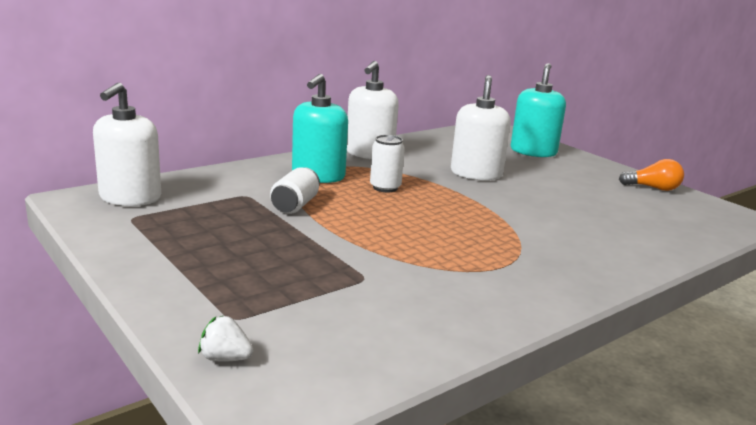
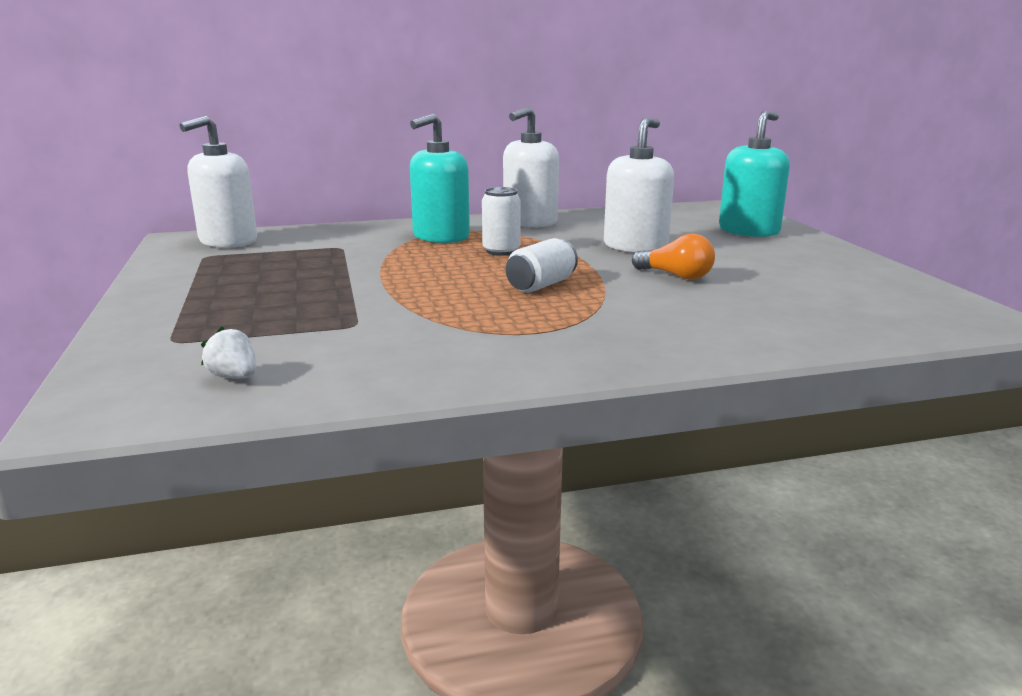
camera: 25 degrees right, 0 degrees up
(225, 358) = (115, 370): white strawberry -> white strawberry (234, 377)
(295, 205) = (377, 259): white can -> white can (541, 285)
(653, 188) = (878, 277): orange light bulb -> orange light bulb (676, 276)

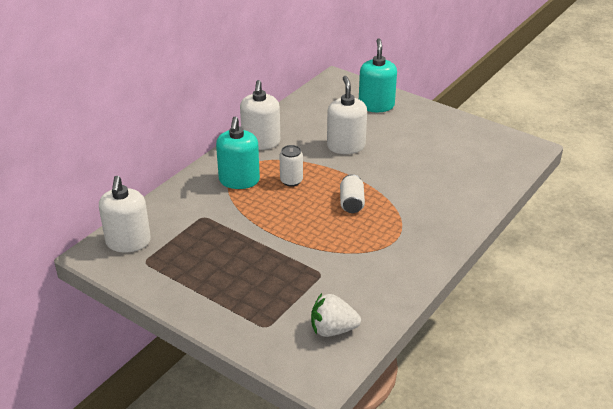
camera: 40 degrees left, 15 degrees up
(234, 377) = (333, 330): white strawberry -> white strawberry, size x1.74
(676, 276) = (395, 167): orange light bulb -> none

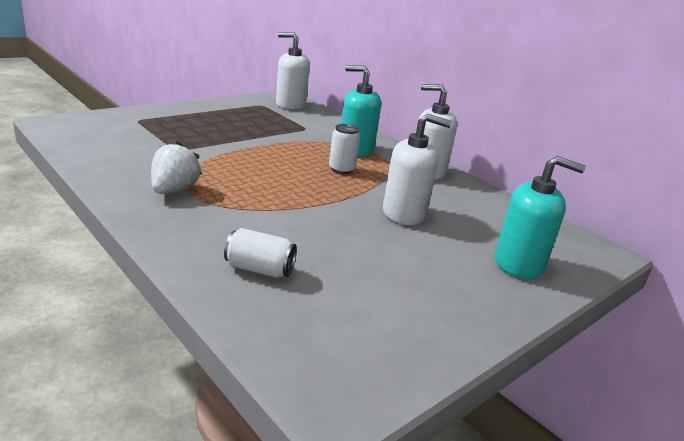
camera: 100 degrees right, 10 degrees down
(333, 330) = (98, 137): white strawberry -> white strawberry (174, 190)
(351, 203) = (278, 188): white can -> white can (259, 269)

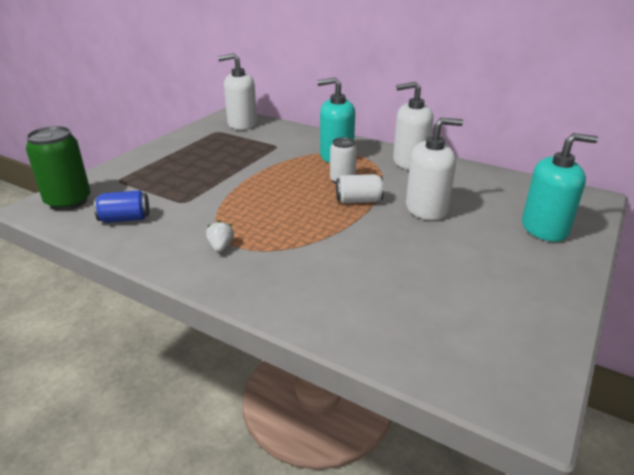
camera: 15 degrees left, 5 degrees up
(81, 125) = (68, 201): none -> green can
(114, 148) = (125, 219): none -> blue can
(174, 190) = (221, 247): white strawberry -> white strawberry, size x0.57
(259, 269) = (362, 303): white can -> white can (358, 200)

